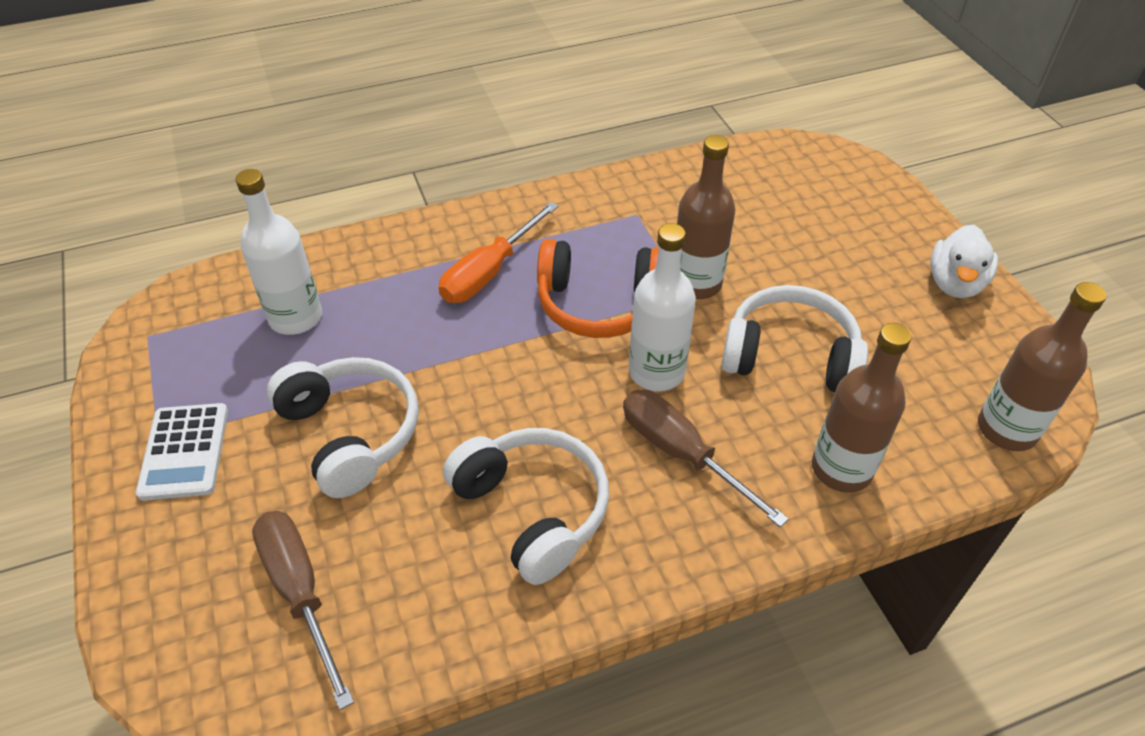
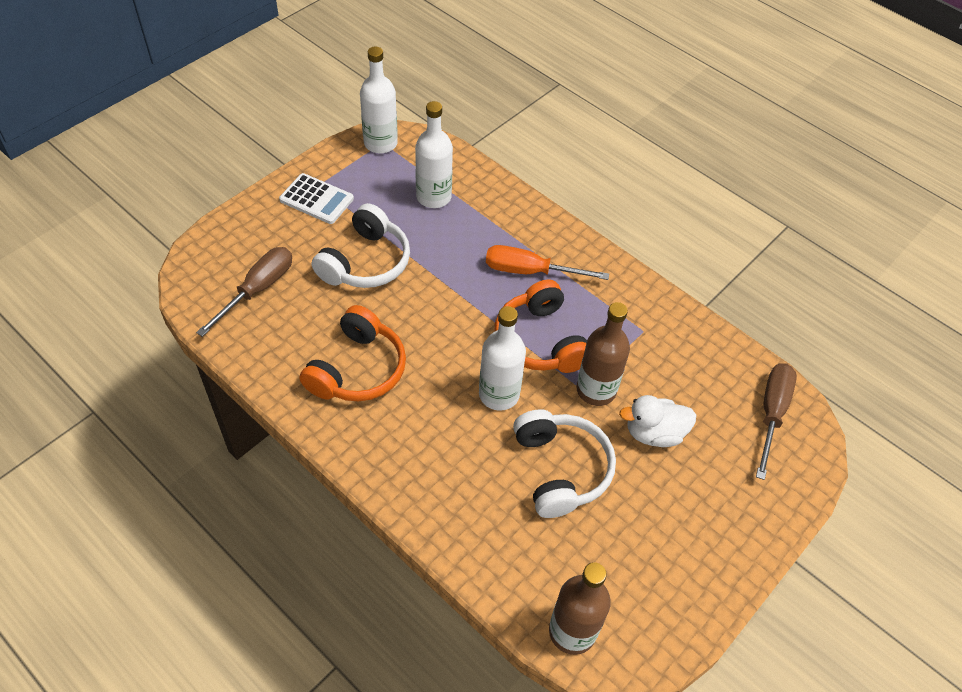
camera: 60 degrees right, 5 degrees up
(146, 338) = (380, 143): none -> white bottle
(184, 452) = (316, 199): white calculator -> white calculator turned 120 degrees counterclockwise
(533, 510) = (357, 369): white headphones -> orange headphones
(681, 454) = (438, 431): brown screwdriver -> brown screwdriver (771, 414)
(841, 469) = (475, 528): brown bottle -> none
(955, 283) = (711, 565): white duck -> white duck (654, 433)

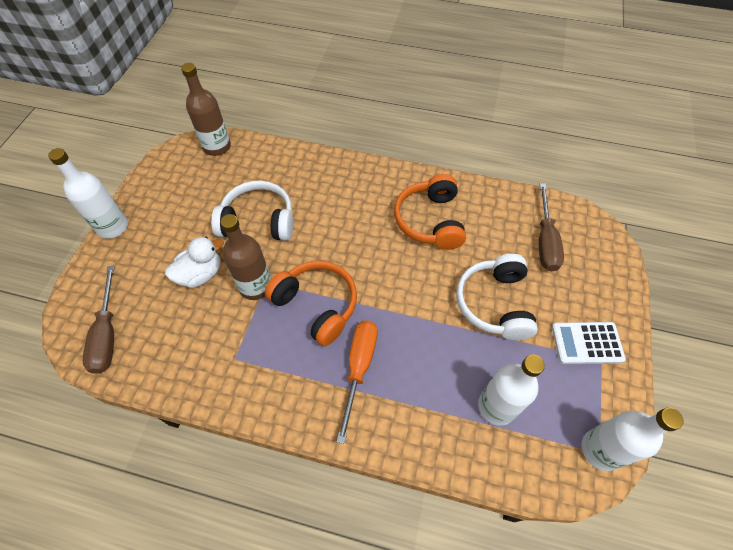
camera: 155 degrees right, 5 degrees up
(499, 394) = (325, 249): white bottle -> white bottle (113, 227)
(530, 271) = (359, 368): orange screwdriver -> orange screwdriver turned 60 degrees counterclockwise
(560, 469) = (258, 221): white headphones -> white headphones turned 135 degrees clockwise

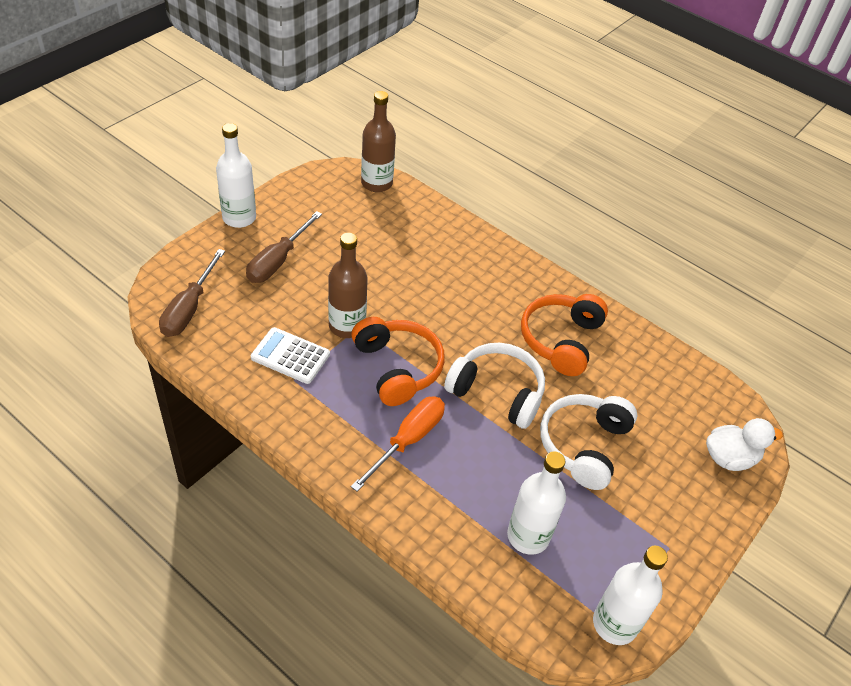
camera: 20 degrees right, 10 degrees down
(200, 274) = (300, 293): white duck -> white duck (729, 458)
(258, 221) = (381, 268): white headphones -> white headphones (497, 392)
(545, 241) = (679, 412): brown screwdriver -> brown screwdriver (278, 261)
(586, 343) = (663, 525): white calculator -> white calculator (290, 356)

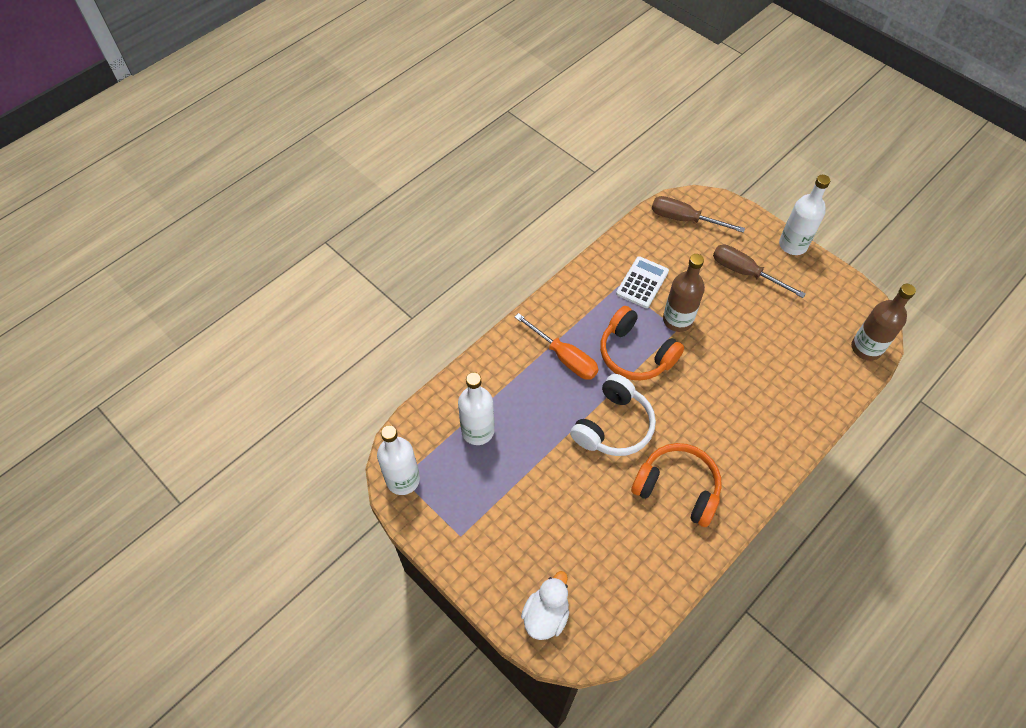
camera: 100 degrees right, 10 degrees up
(397, 368) = (635, 354): orange headphones -> orange headphones turned 60 degrees clockwise
(584, 445) = (559, 487): white headphones -> none
(729, 458) = (546, 615): white duck -> white duck turned 150 degrees counterclockwise

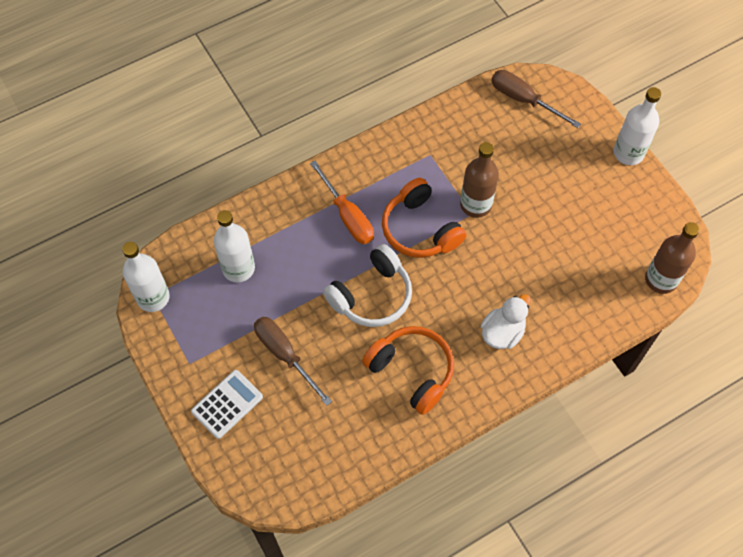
camera: 15 degrees right, 5 degrees up
(546, 615) = (244, 456): white duck -> white duck (502, 332)
(642, 282) = (454, 157): white calculator -> white calculator (227, 404)
(745, 273) = (565, 171): brown screwdriver -> brown screwdriver (285, 355)

